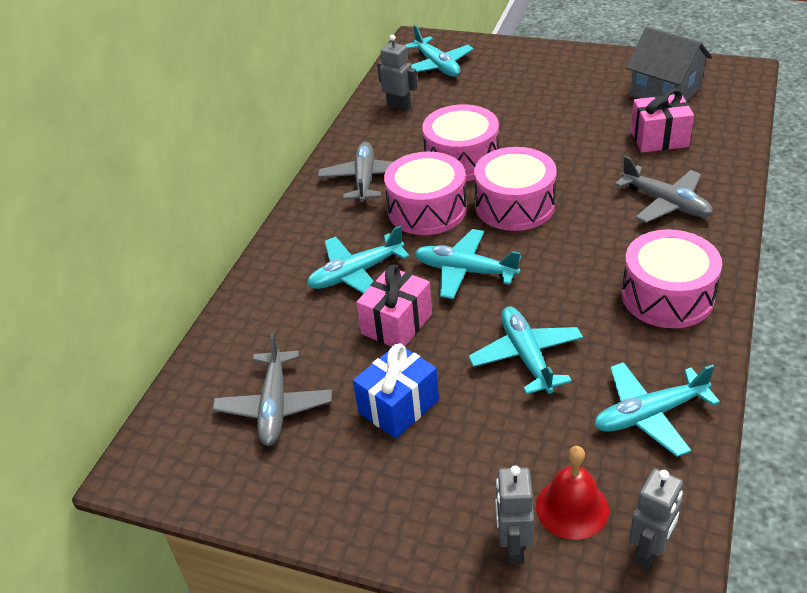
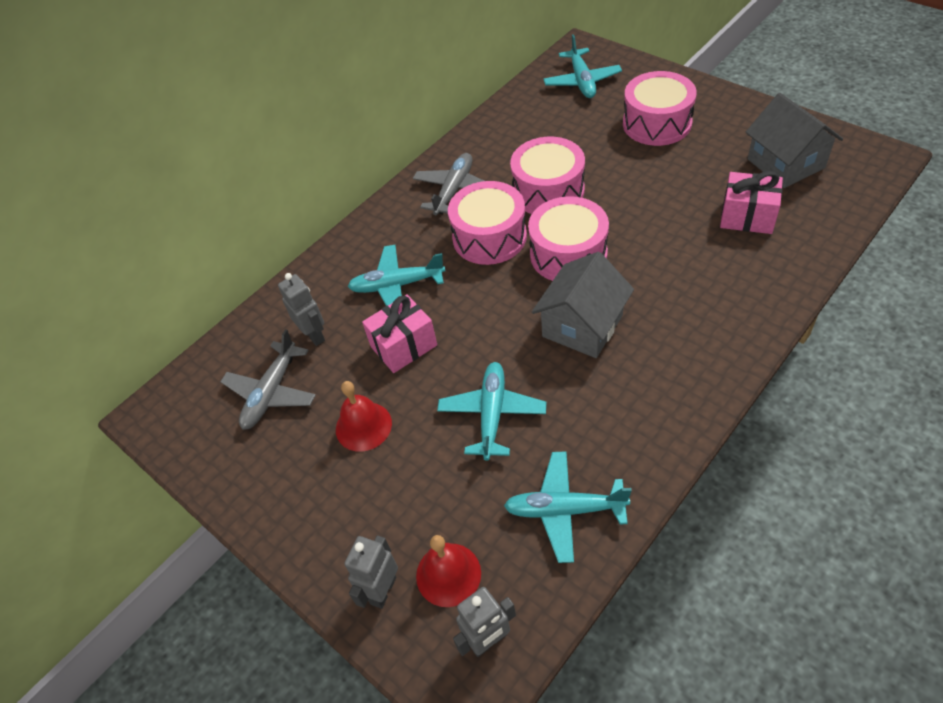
camera: 25 degrees right, 10 degrees up
(398, 406) = (363, 426): blue gift -> red bell
(399, 106) = (524, 119): grey robot -> grey robot (314, 335)
(465, 271) = (487, 310): turquoise plane -> none
(566, 259) = (582, 326): none -> grey house
(666, 203) = (711, 292): grey plane -> none
(667, 296) = (652, 393): pink drum -> pink drum (657, 123)

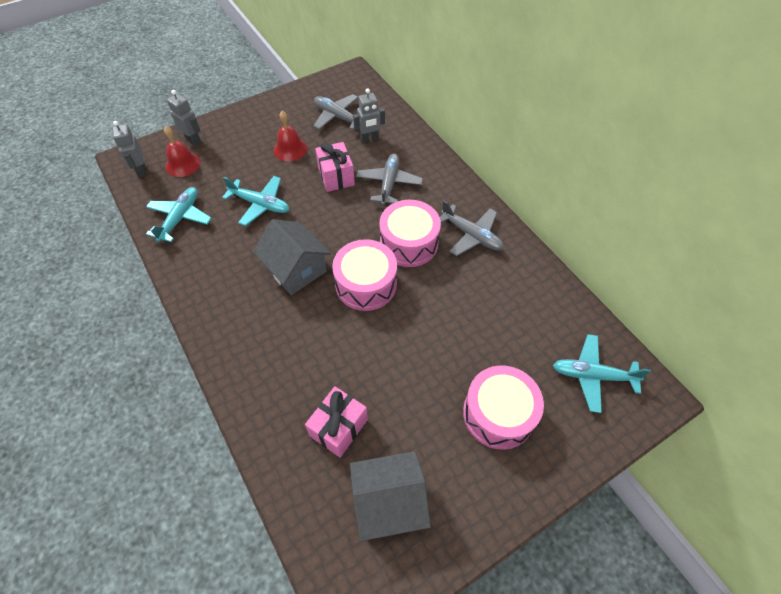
camera: 100 degrees right, 5 degrees up
(397, 285) = (389, 183): turquoise plane -> grey plane
(548, 191) = (442, 294): pink drum -> none

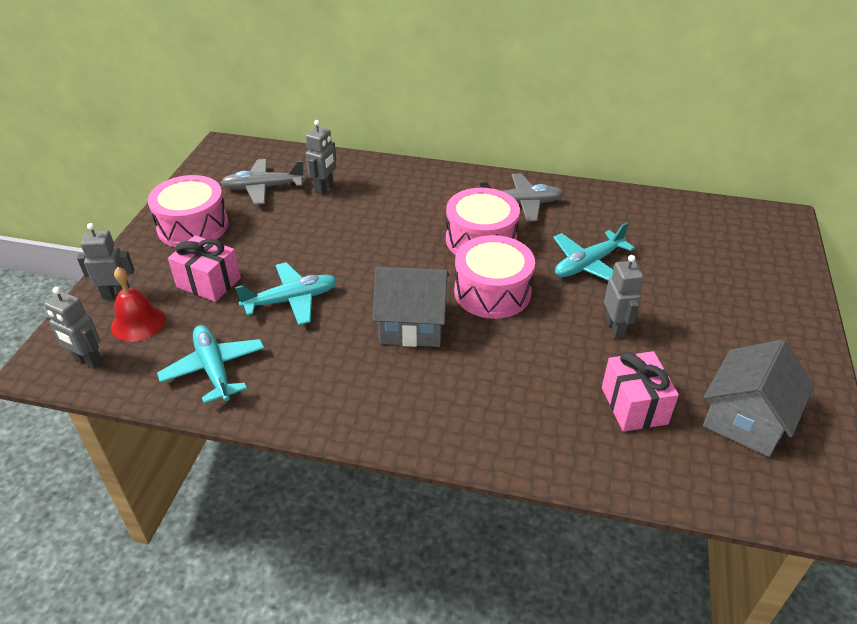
camera: 45 degrees left, 15 degrees down
(290, 149) = (252, 239): red bell -> none
(336, 176) = (336, 233): pink gift -> pink gift (209, 282)
(389, 183) = (395, 209): grey plane -> none
(402, 370) = (615, 328): none -> grey robot
(498, 414) = (719, 302): pink drum -> pink drum (193, 226)
(592, 375) = (734, 234): turquoise plane -> turquoise plane (588, 264)

